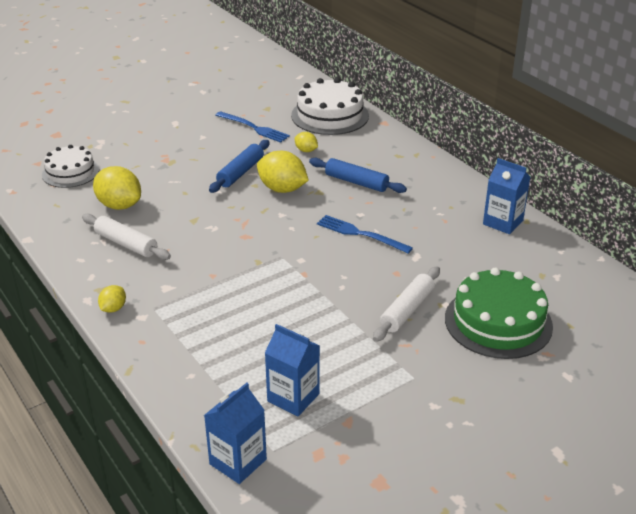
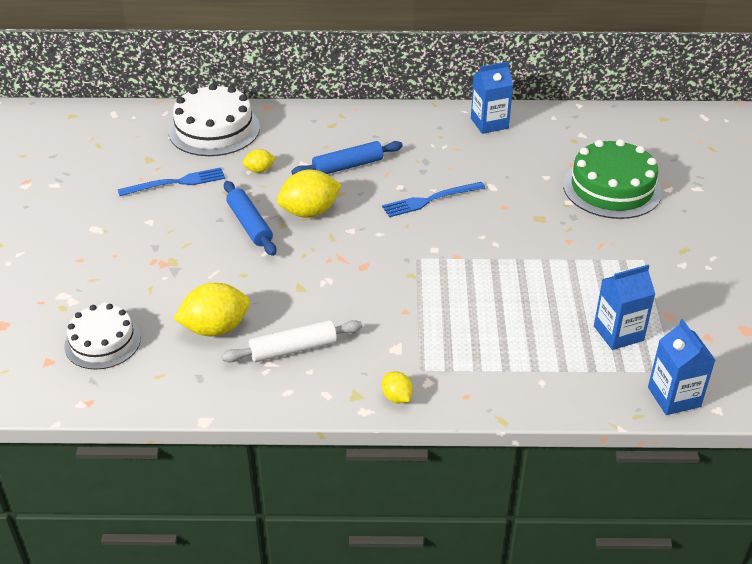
camera: 55 degrees left, 5 degrees up
(407, 310) = (558, 224): white rolling pin -> none

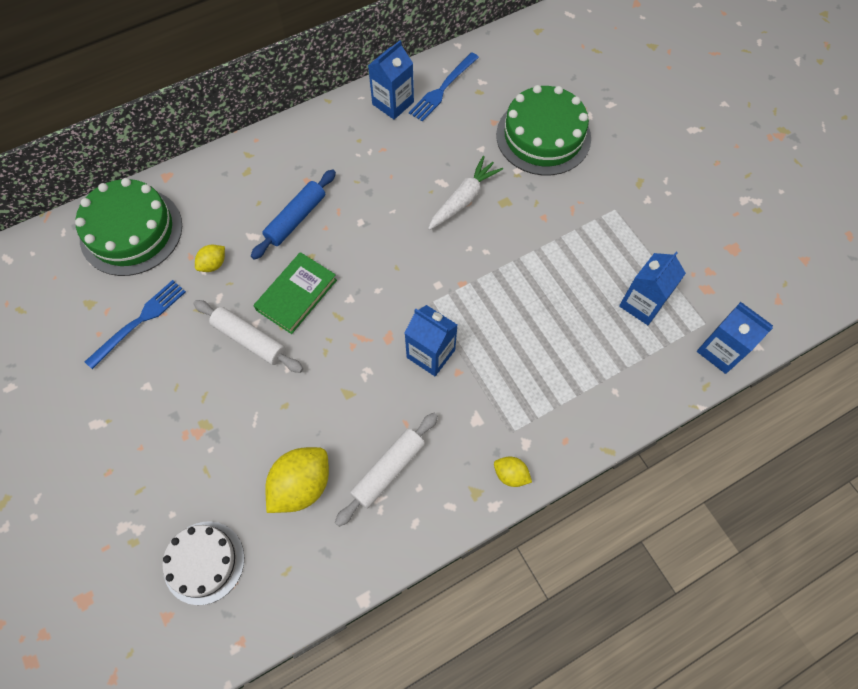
camera: 30 degrees left, 25 degrees up
(214, 129) = (131, 231): white cake -> green cake
(249, 225) = (250, 340): blue rolling pin -> white rolling pin
(309, 212) = (297, 295): yellow lemon -> green book
(391, 290) = (430, 353): none -> blue carton
(430, 200) = (398, 226): blue fork -> blue fork (442, 89)
(502, 203) = (463, 199): none -> white carrot

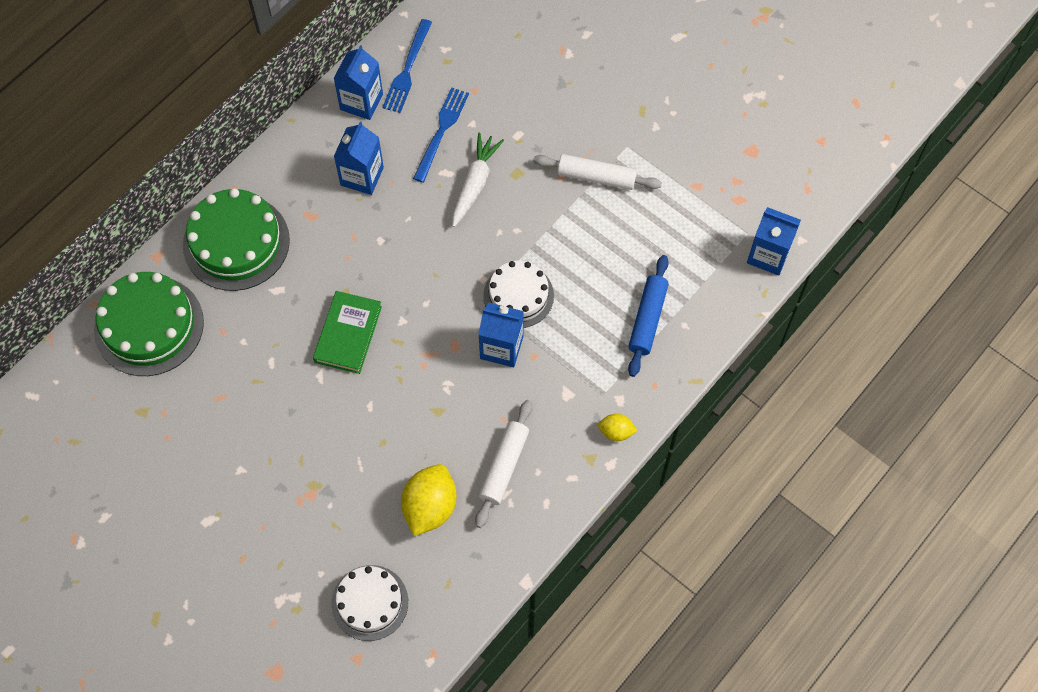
camera: 20 degrees left, 0 degrees up
(139, 321) = (203, 412): blue fork -> blue fork (441, 131)
(213, 264) = (250, 331): yellow lemon -> none
(250, 340) = (321, 393): white rolling pin -> white rolling pin (596, 177)
(296, 219) = (313, 258): blue rolling pin -> blue rolling pin (647, 319)
(465, 311) = (518, 295): none -> white cake
(543, 136) = (530, 91): green cake -> green cake (236, 242)
(642, 304) = (683, 234): blue carton -> blue carton (362, 176)

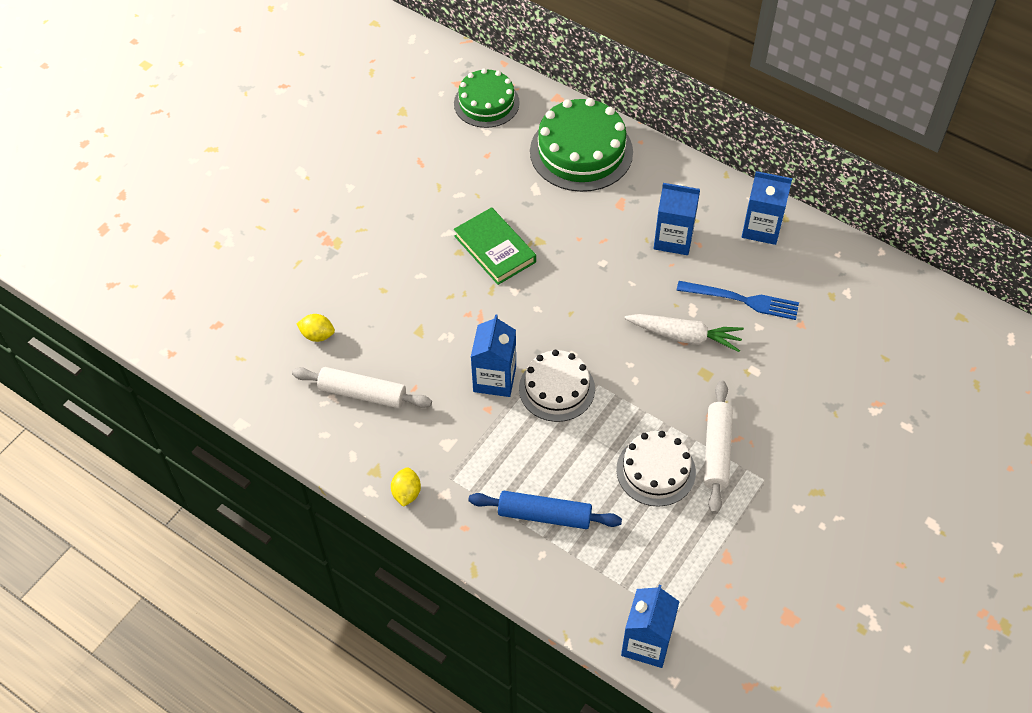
camera: 85 degrees right, 10 degrees down
(149, 325) = (486, 103): green cake -> green cake, size x0.65
(348, 334) = (495, 249): green book -> green book turned 45 degrees clockwise
(370, 602) = (222, 298): white cake -> white cake (656, 470)
(407, 69) = (811, 262): blue fork -> none
(430, 507) = (317, 335): yellow lemon -> yellow lemon, size x0.52

